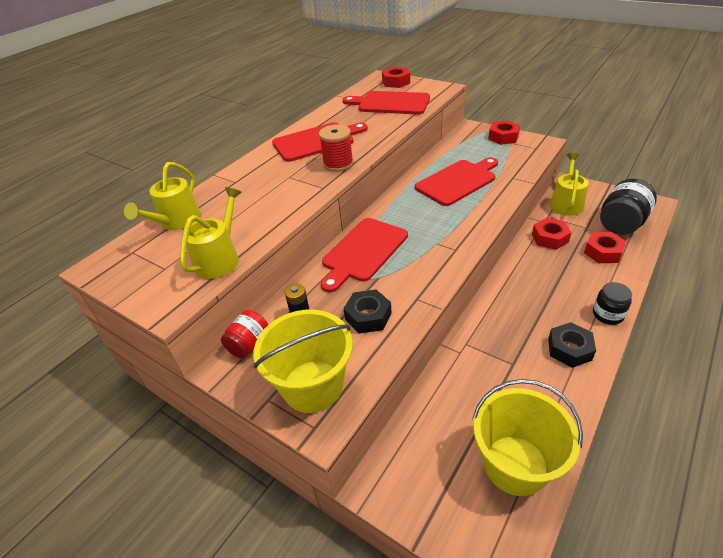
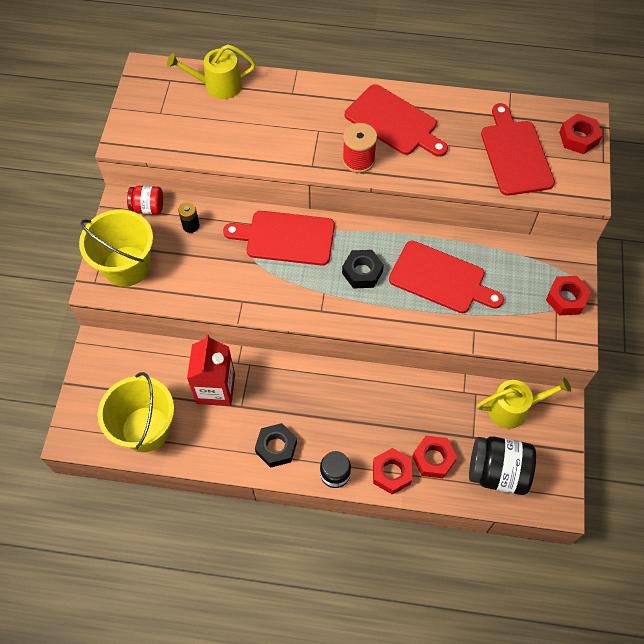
camera: 60 degrees right, 20 degrees up
(219, 258) = (184, 142): yellow watering can -> none
(368, 316) = (207, 273): black nut -> black nut (362, 272)
(484, 379) = (215, 389): none -> red carton
(550, 238) = (435, 403): red nut -> red nut (391, 473)

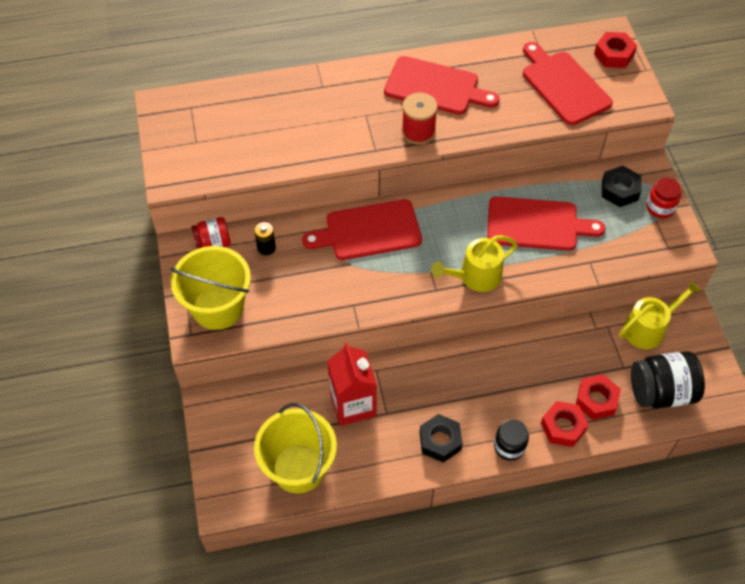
camera: 20 degrees left, 5 degrees down
(218, 85) = (243, 99): yellow watering can -> yellow watering can (476, 276)
(362, 272) = (459, 241): black nut -> black nut (619, 190)
(566, 299) = (660, 207): red nut -> red jar

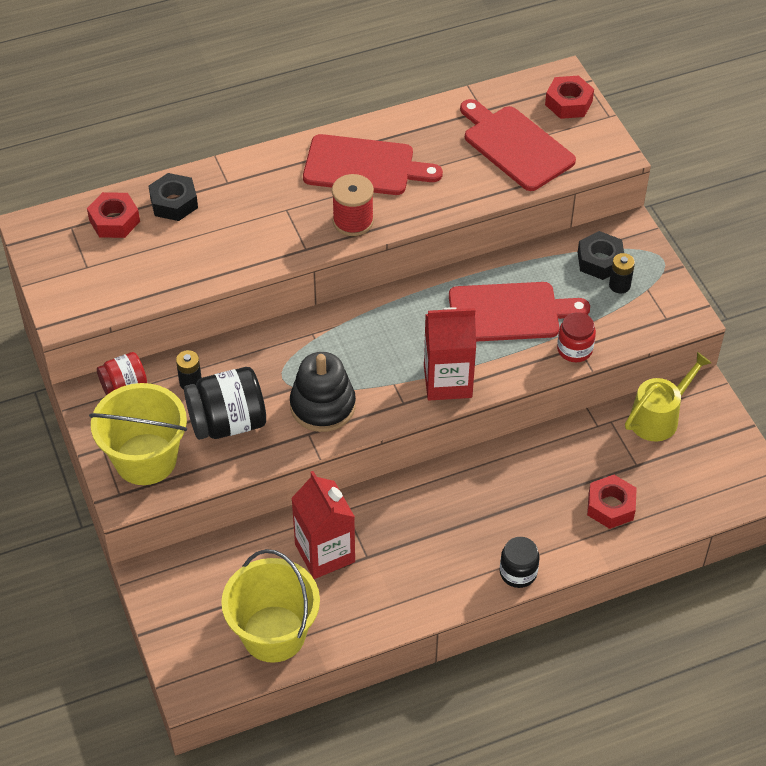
camera: 10 degrees left, 5 degrees down
(368, 231) = (310, 347): red cutting board -> none
(369, 283) = (322, 406): none -> black stacking toy
(440, 441) = (436, 578): black nut -> black nut (174, 202)
(476, 276) = (447, 381): yellow watering can -> red carton
(563, 427) = (577, 542): red nut -> red nut (114, 221)
(633, 213) = (619, 285): none -> black battery
(660, 207) = (650, 274): red jar -> red jar (574, 349)
(661, 392) = (683, 486): black jar -> black jar (227, 422)

